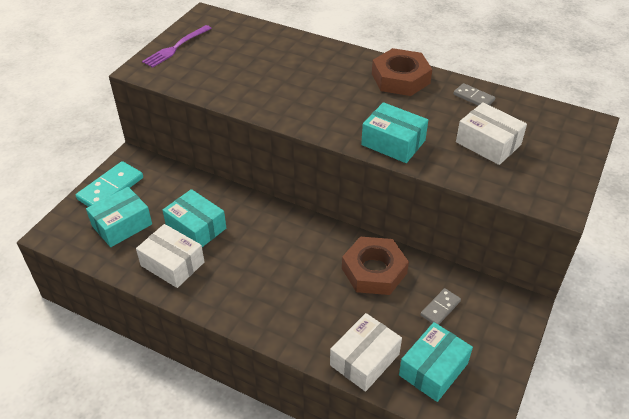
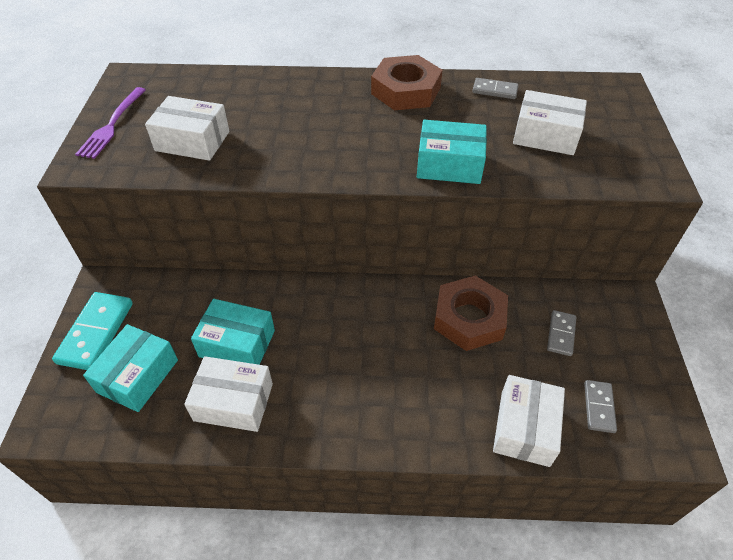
camera: 25 degrees left, 5 degrees up
(221, 73) = (192, 141): none -> white box
(433, 369) = (599, 407): turquoise box -> grey domino

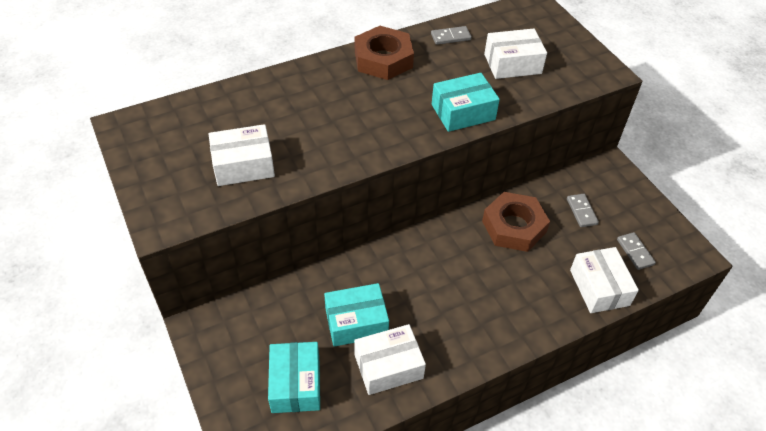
camera: 30 degrees left, 0 degrees up
(96, 333) = (229, 368): turquoise domino -> none
(112, 125) = (155, 177): purple fork -> none

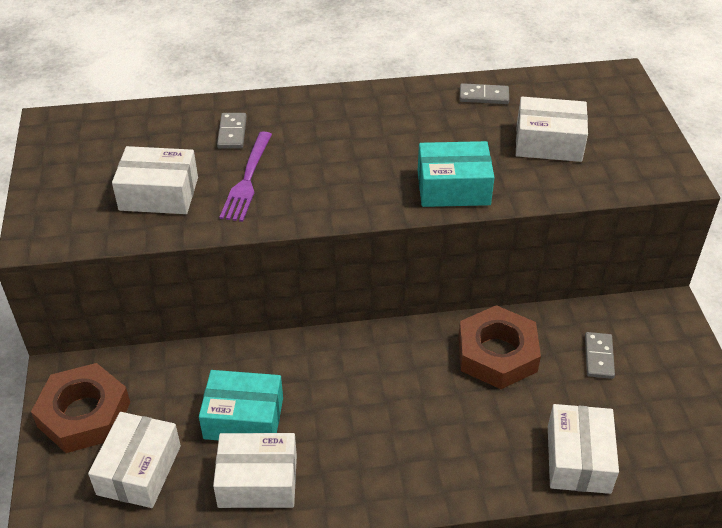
camera: 20 degrees right, 5 degrees down
(295, 384) = (139, 470): turquoise box -> white box
(308, 139) = (247, 180): none -> purple fork
(383, 59) = (385, 107): brown nut -> brown nut (84, 414)
(635, 252) = (651, 427): grey domino -> grey domino (232, 133)

